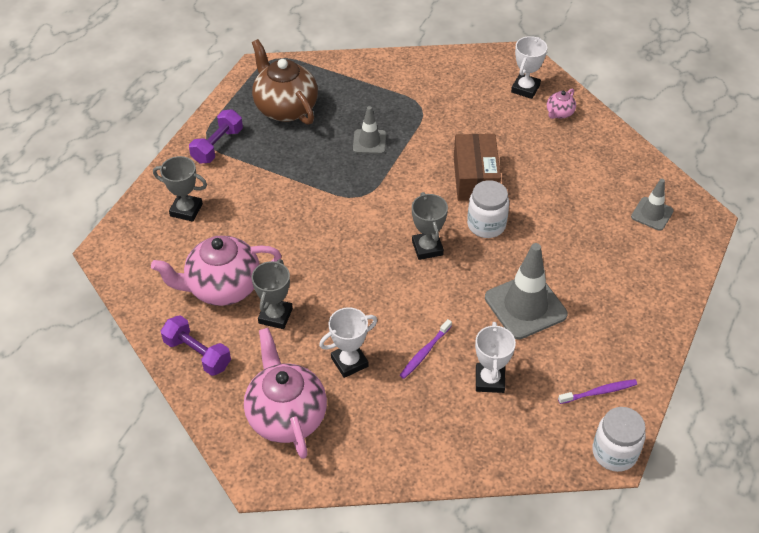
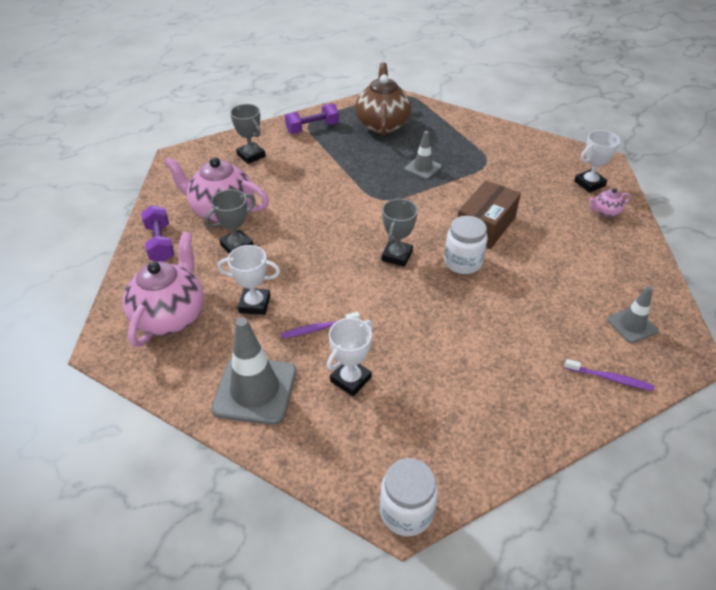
camera: 35 degrees right, 5 degrees down
(525, 306) = (439, 339): grey traffic cone -> grey traffic cone (255, 390)
(599, 392) = (442, 447): purple toothbrush -> purple toothbrush (610, 378)

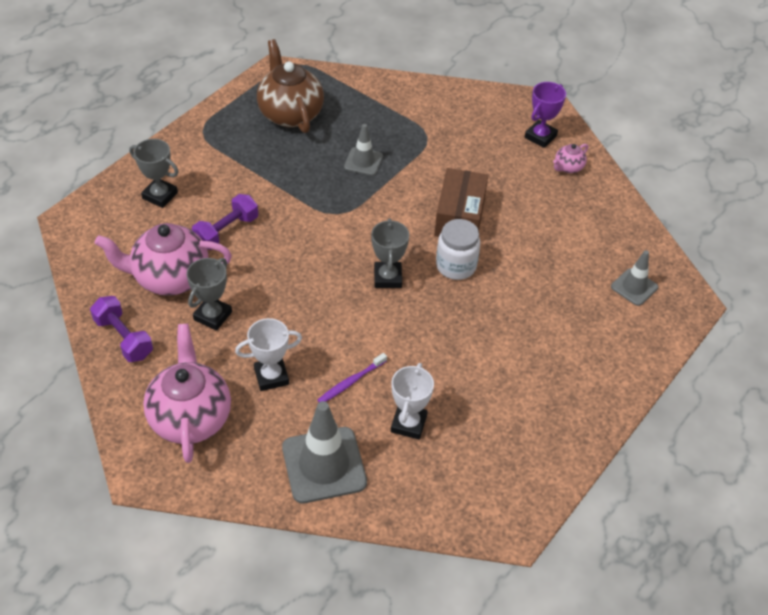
camera: 25 degrees left, 5 degrees up
(312, 128) = (211, 139): purple dumbbell -> purple dumbbell (226, 231)
(406, 512) = (516, 525): white jar -> none
(589, 183) = (540, 137): white trophy -> purple trophy
(610, 378) = (634, 346): purple toothbrush -> none

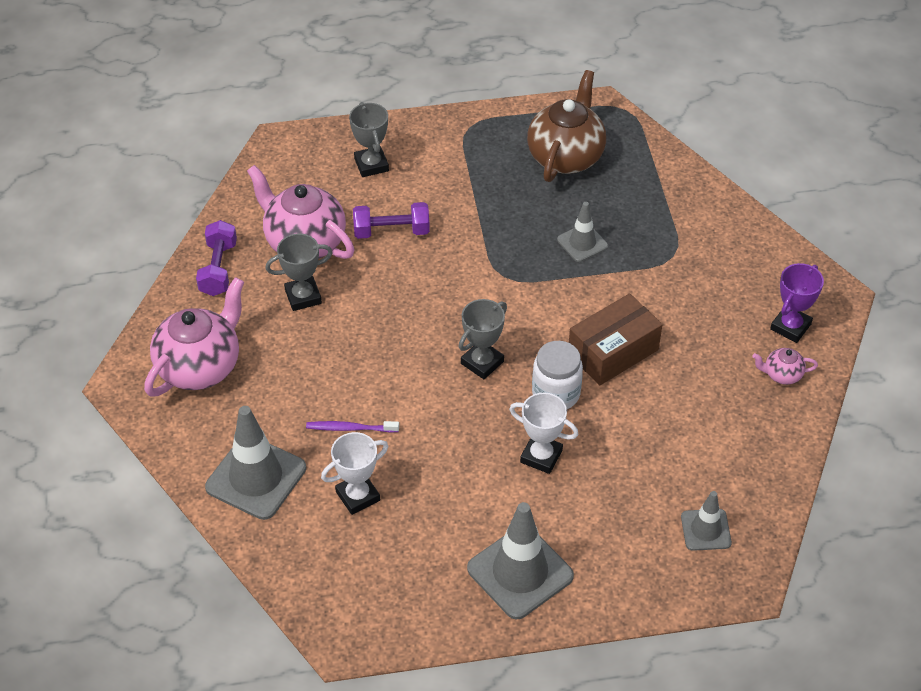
camera: 45 degrees right, 0 degrees up
(271, 376) = (294, 378): white trophy -> white trophy (541, 456)
(540, 137) = (790, 327): purple trophy -> purple trophy turned 45 degrees counterclockwise
(565, 394) = (520, 572): none -> grey traffic cone

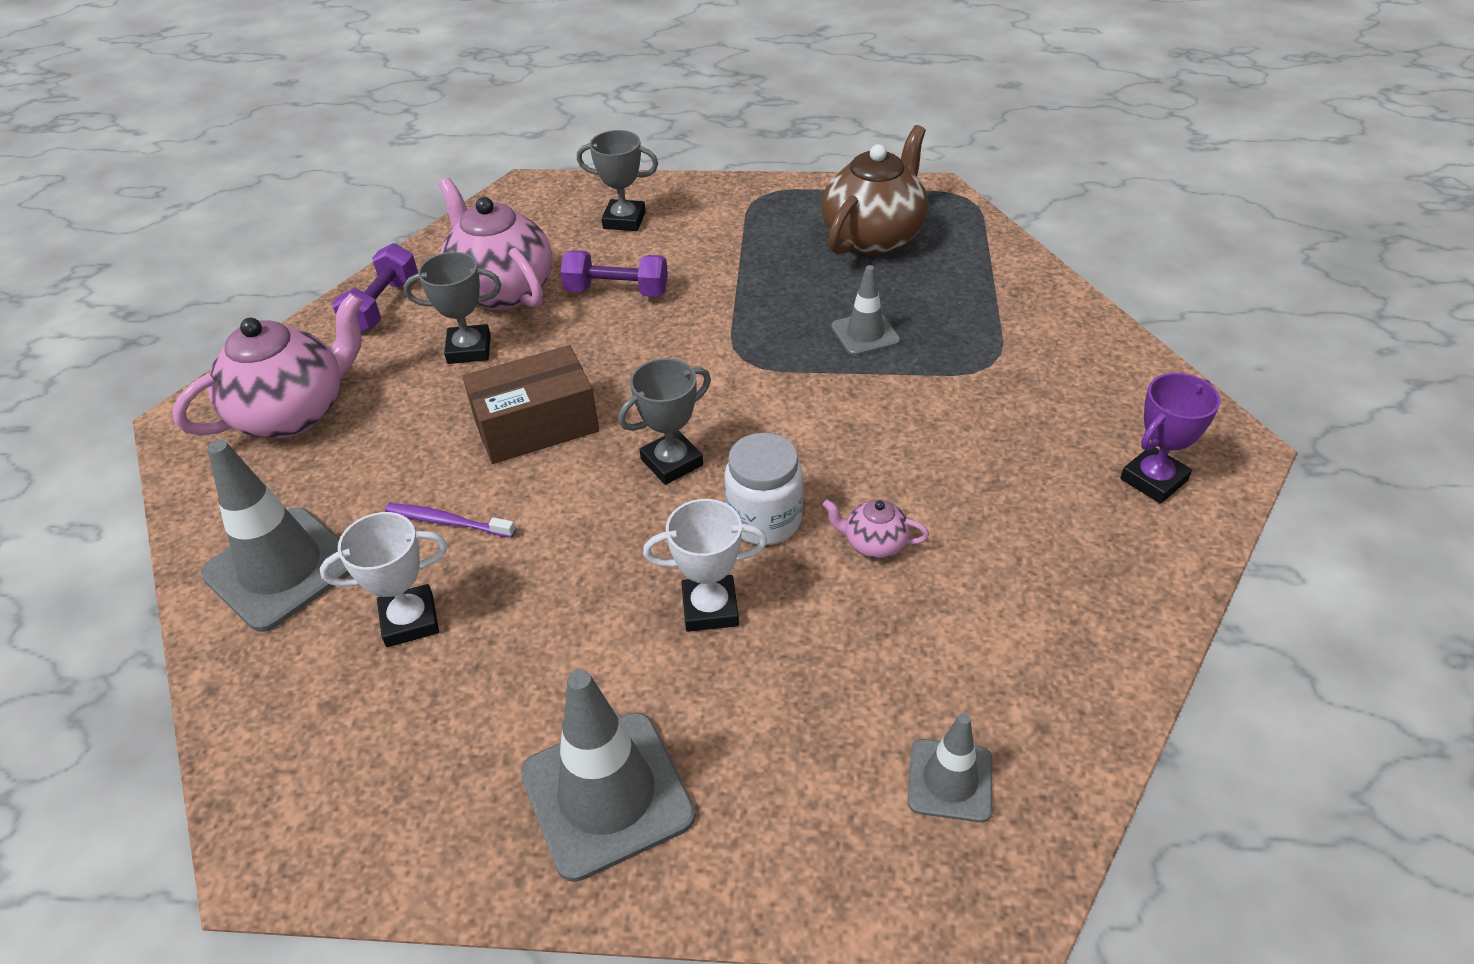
camera: 15 degrees right, 5 degrees down
(371, 165) = (624, 220): grey trophy -> grey trophy turned 75 degrees counterclockwise
(541, 456) = (710, 608): white trophy -> white trophy turned 45 degrees counterclockwise
(613, 352) = (868, 475): brown box -> brown box (536, 425)
(782, 375) = (1129, 547): pink teapot -> pink teapot (873, 543)

